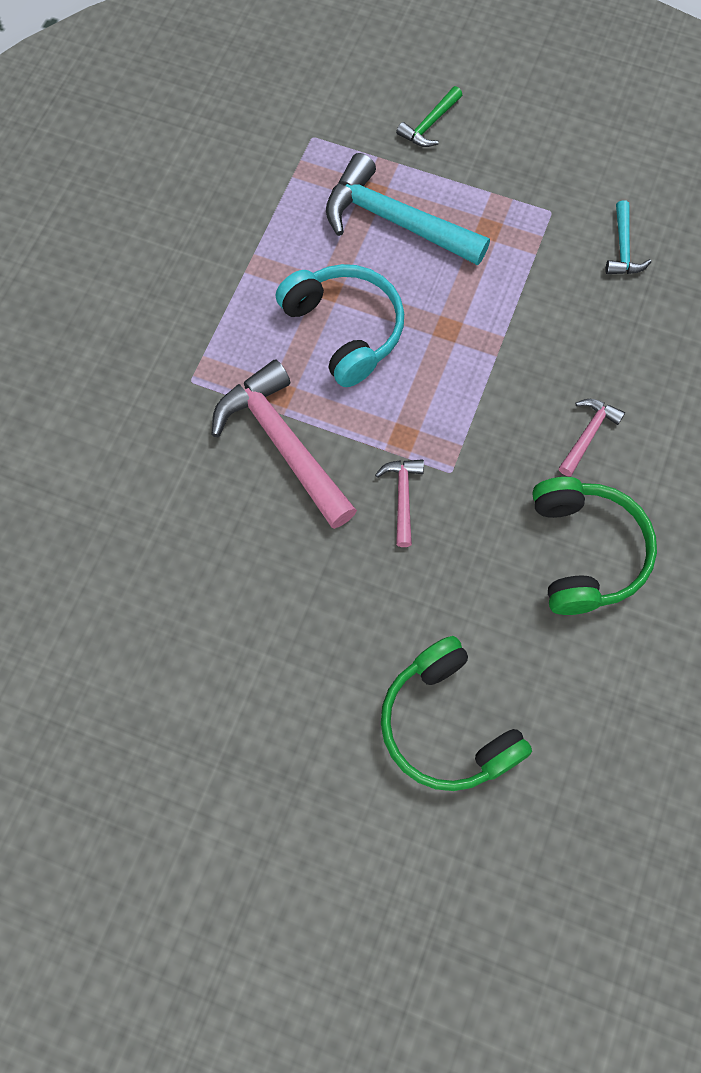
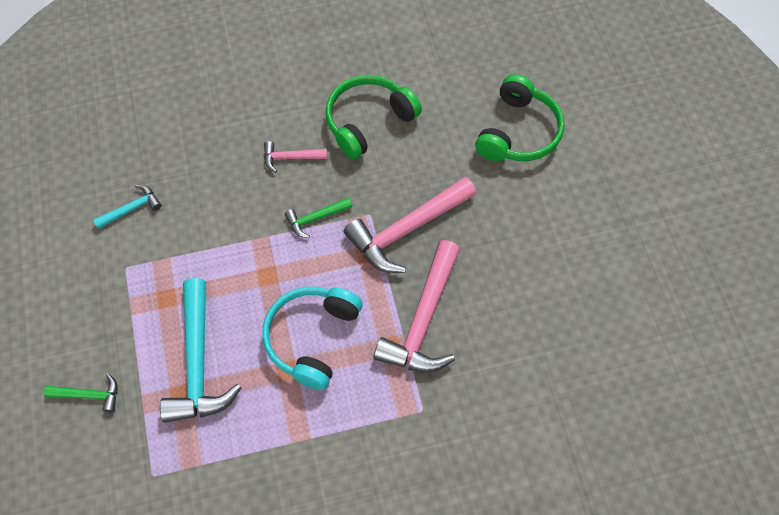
camera: 125 degrees left, 5 degrees down
(402, 497) = (406, 230): pink hammer -> pink hammer, size x2.04
(486, 413) = (315, 218): none -> green hammer

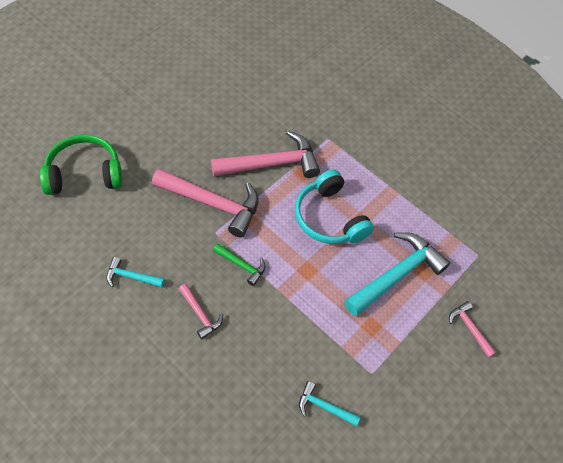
camera: 130 degrees left, 5 degrees down
(89, 395) = (469, 328): green hammer -> pink hammer
(312, 338) = (329, 218): turquoise headphones -> turquoise headphones turned 75 degrees clockwise
(368, 121) = (131, 276): green headphones -> turquoise hammer

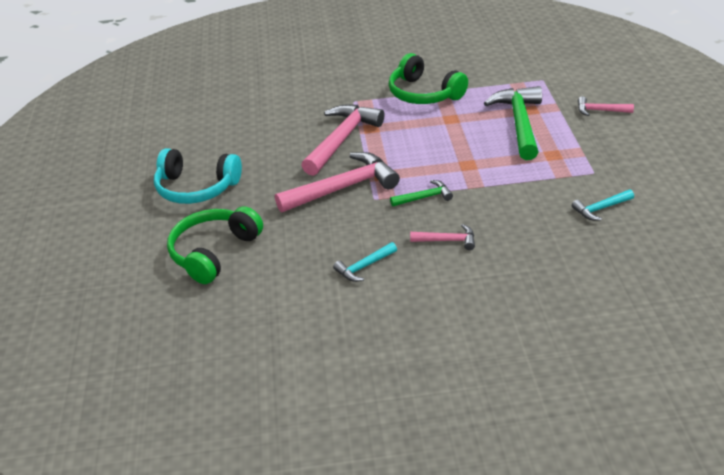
camera: 40 degrees left, 20 degrees down
(329, 218) = (430, 133): turquoise headphones -> turquoise headphones (196, 188)
(380, 179) = (424, 93): none -> green headphones
(397, 275) = (520, 123): turquoise hammer -> green hammer

